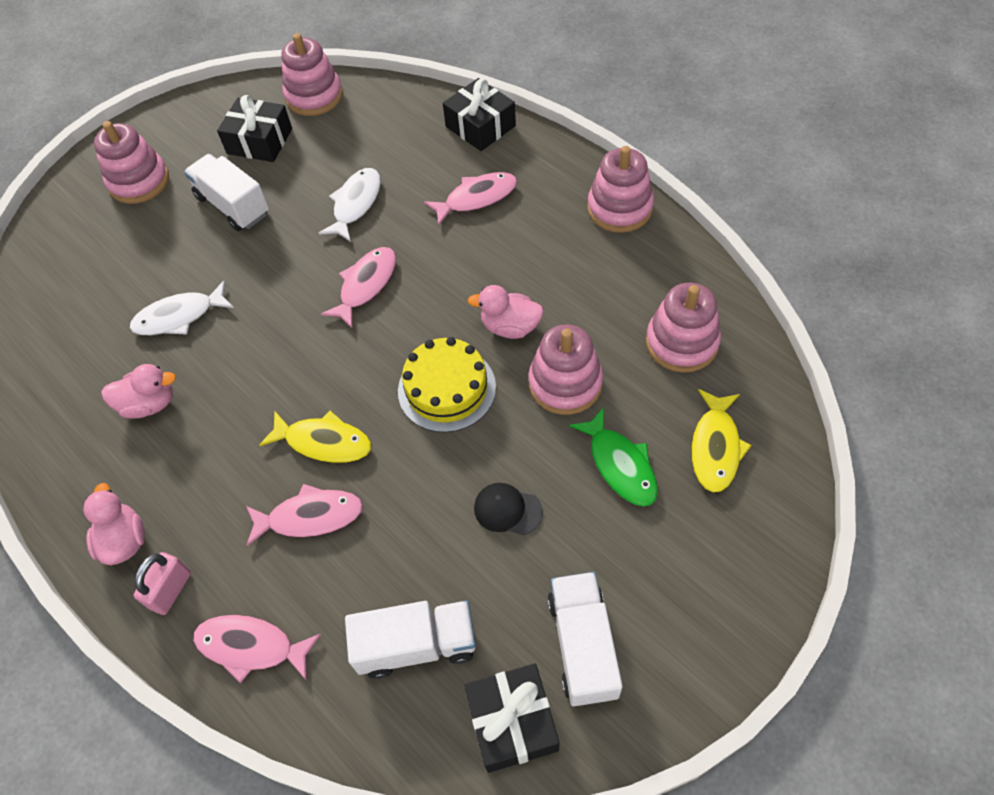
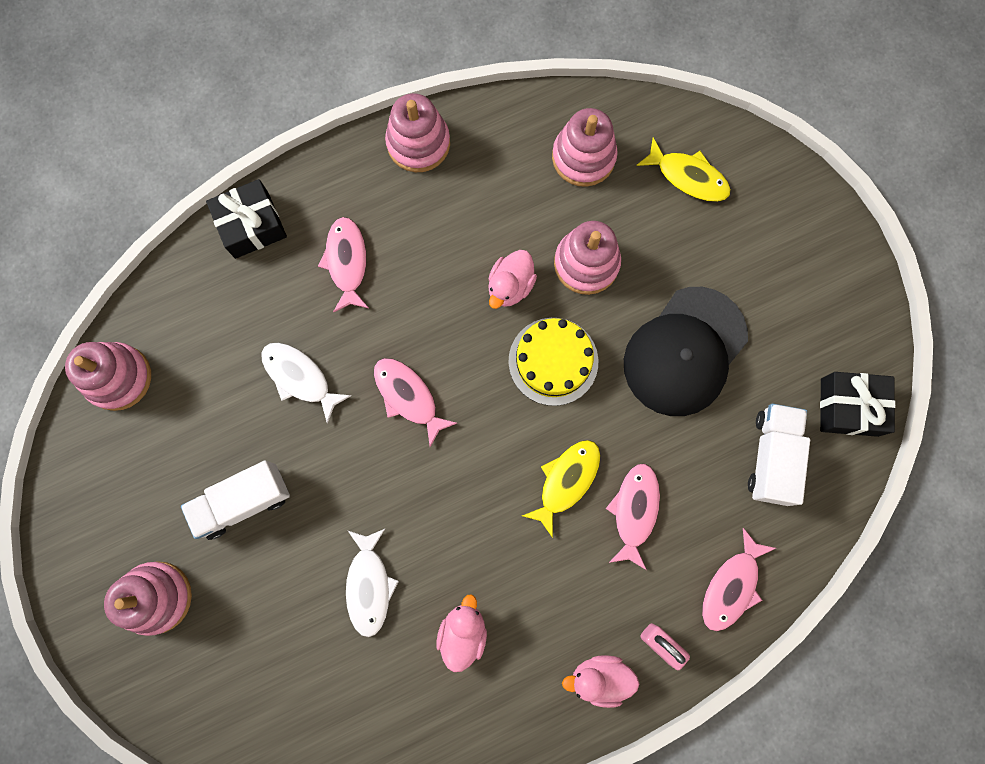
camera: 75 degrees left, 20 degrees up
(260, 141) = (160, 452): black gift -> none
(507, 510) = (685, 351): black cap -> black cap, size x2.40
(583, 646) = (810, 338): white truck -> none
(620, 465) = (677, 252): green fish -> none

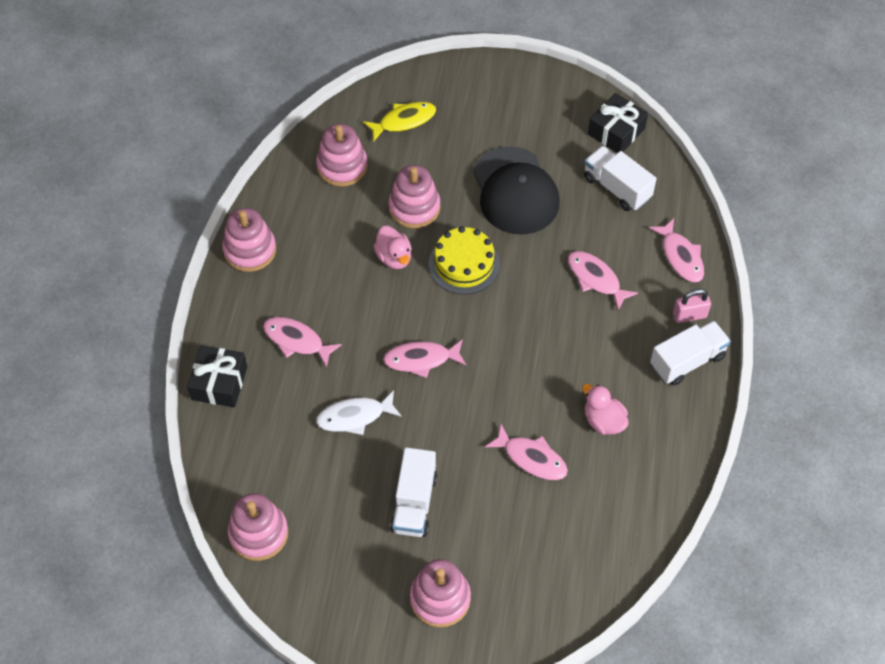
camera: 55 degrees left, 20 degrees down
(369, 585) = (531, 458): white fish -> pink fish
(566, 481) = (548, 304): yellow fish -> none
(599, 677) = (687, 361): pink duck -> white truck

